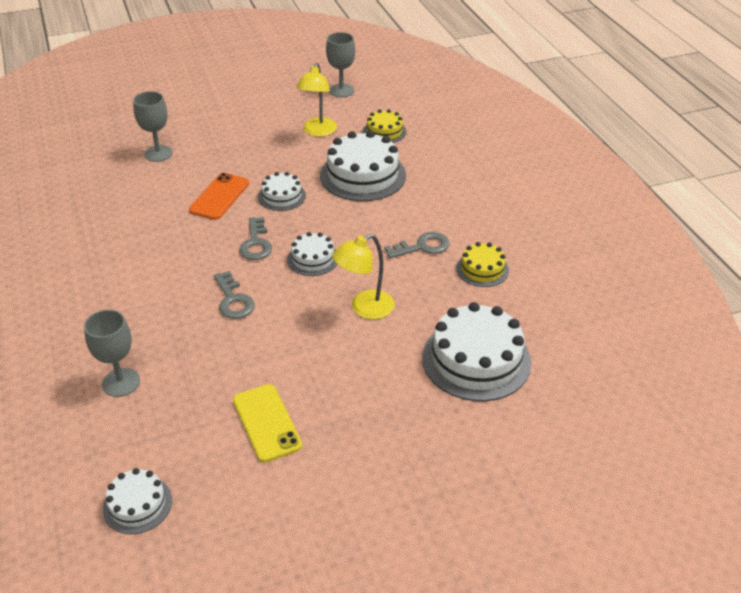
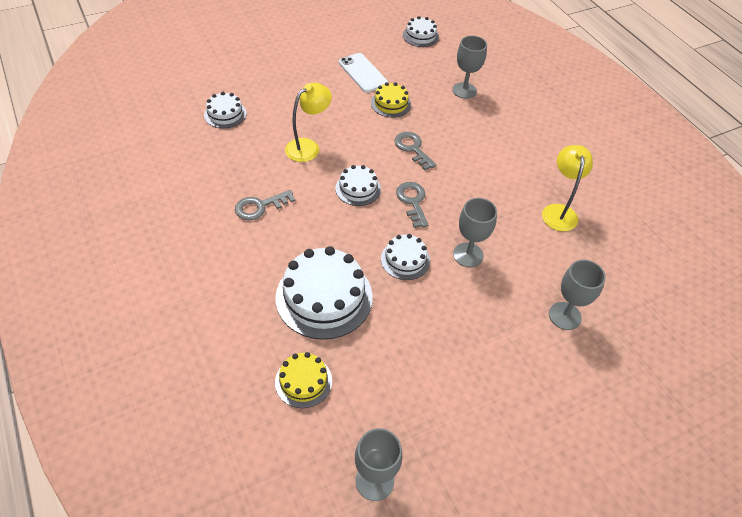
camera: 170 degrees right, 10 degrees up
(219, 197) = (468, 255): orange phone -> grey goblet
(266, 423) = (362, 73): yellow phone -> white phone
(318, 131) = (389, 374): yellow lamp -> yellow lamp (559, 211)
(476, 359) = (225, 114): white cake -> white cake, size x0.54
(482, 269) = (208, 186): yellow cake -> yellow cake (391, 104)

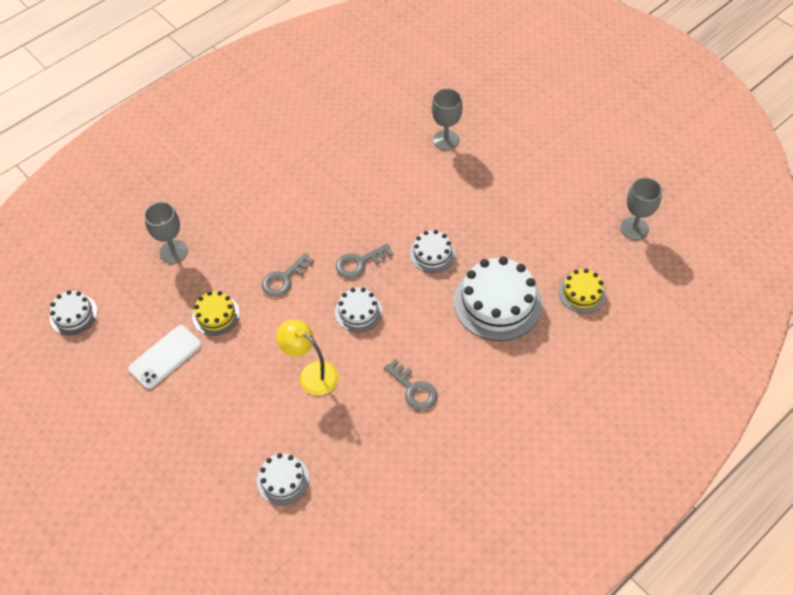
camera: 100 degrees left, 5 degrees up
(468, 255) = (408, 210): grey goblet -> none
(559, 211) = (332, 154): yellow lamp -> none

